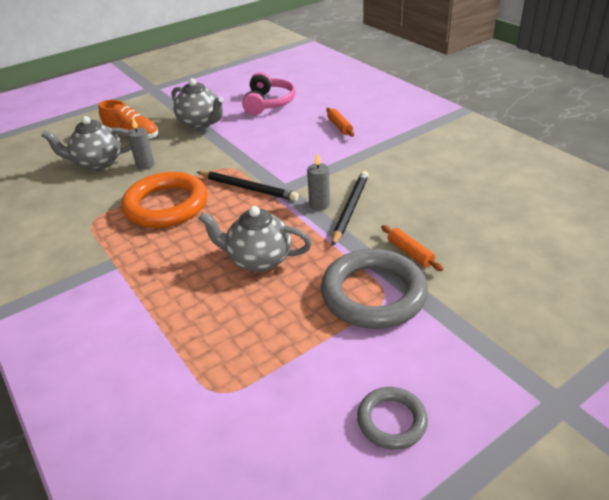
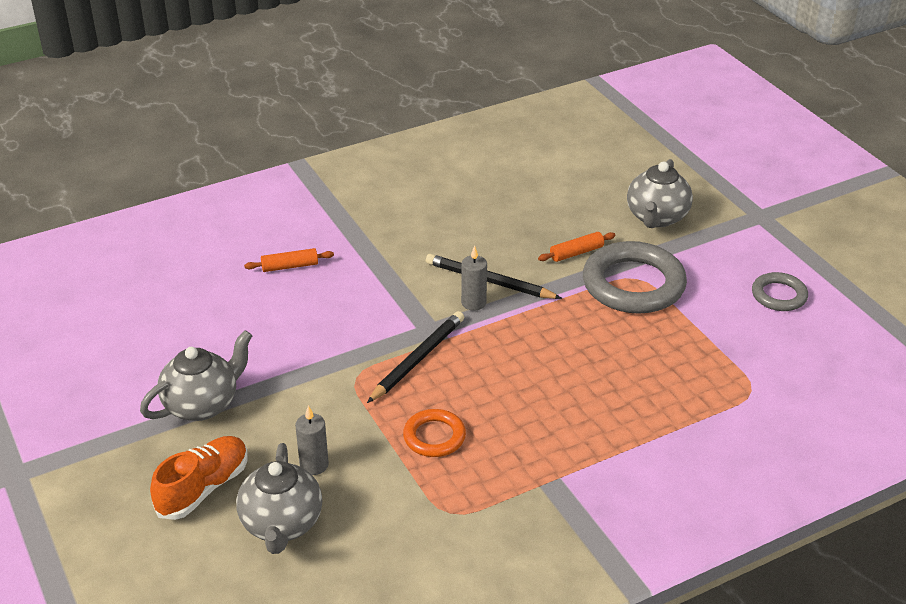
camera: 85 degrees left, 0 degrees up
(166, 205) = (434, 437): orange ring -> orange ring, size x0.53
(258, 260) = (567, 357): grey teapot -> grey teapot (656, 218)
(268, 103) = (174, 327): pink headphones -> none

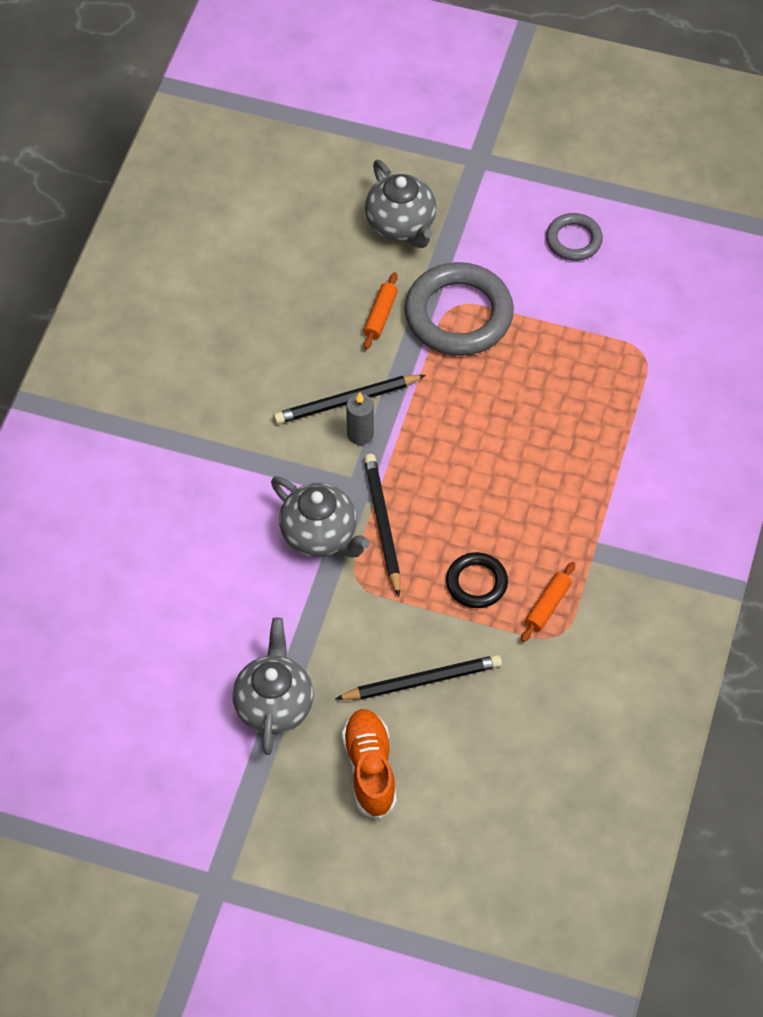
camera: 45 degrees left, 20 degrees up
(282, 524) = (460, 746): grey teapot -> grey teapot (320, 535)
(290, 266) = (167, 519): orange rolling pin -> orange rolling pin (547, 606)
(314, 465) = (422, 681): grey candle -> black pencil
(434, 437) = (476, 583): orange ring -> black ring

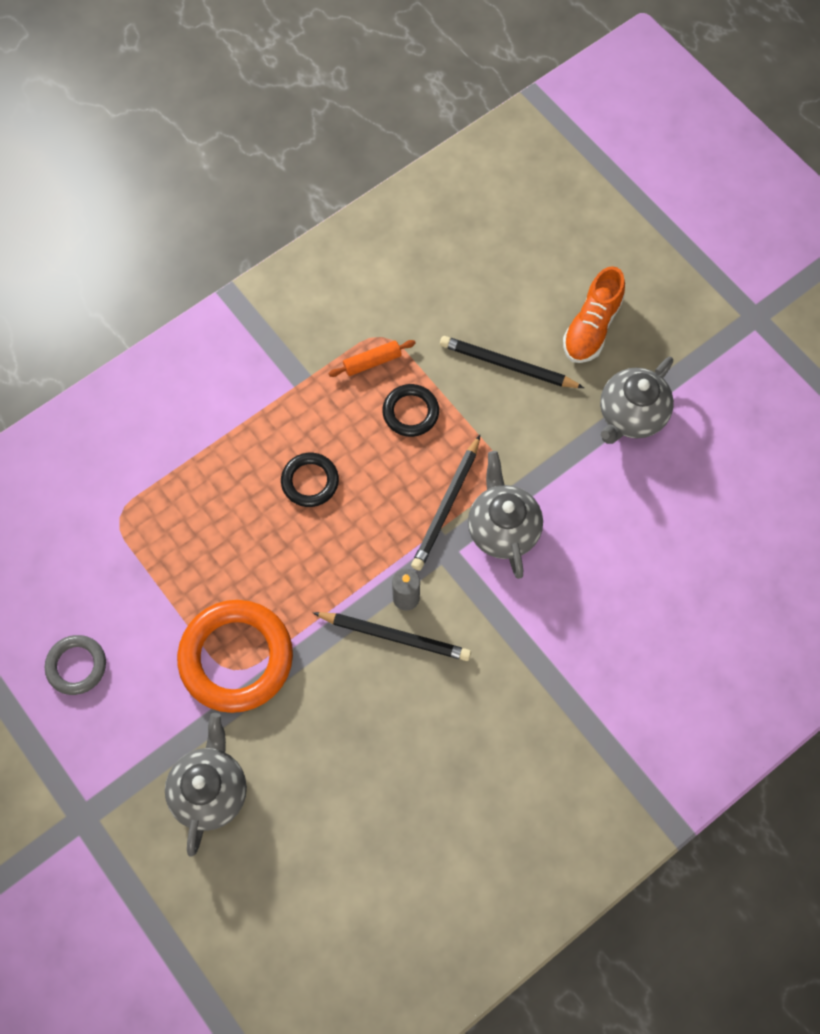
camera: 145 degrees left, 10 degrees up
(380, 315) = (303, 703): orange rolling pin -> none
(458, 314) = (236, 658): grey ring -> orange ring
(514, 473) = (310, 481): none -> black ring

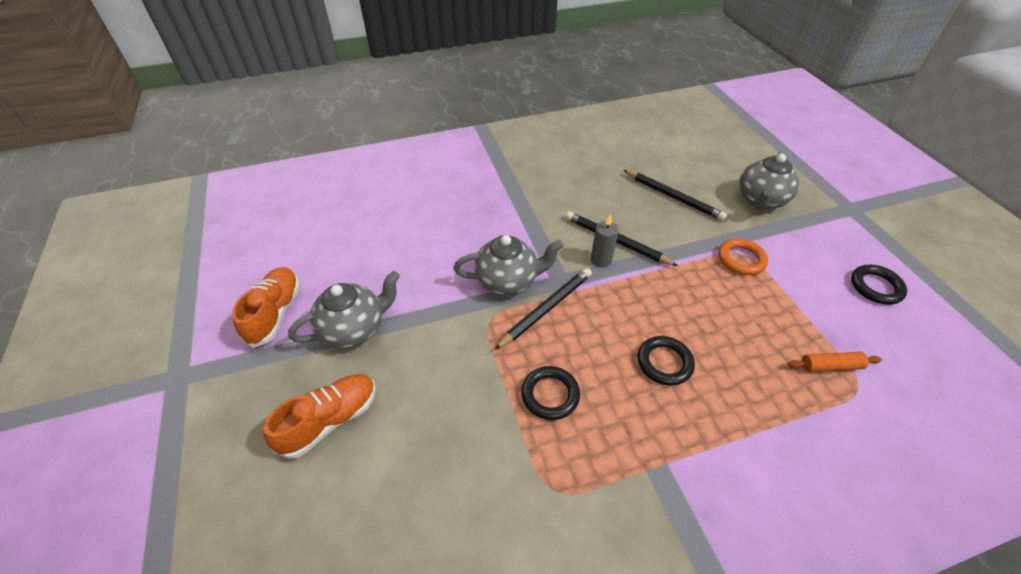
camera: 160 degrees left, 20 degrees down
(76, 666) = (875, 287): grey ring -> black ring
(236, 658) = (741, 259): orange ring -> orange ring, size x0.53
(372, 362) = (573, 462): orange rolling pin -> orange rolling pin (830, 366)
(502, 529) = (508, 281): grey teapot -> grey teapot turned 105 degrees counterclockwise
(507, 365) = (435, 410): black pencil -> black pencil (673, 197)
(723, 405) = (275, 313): none -> orange shoe

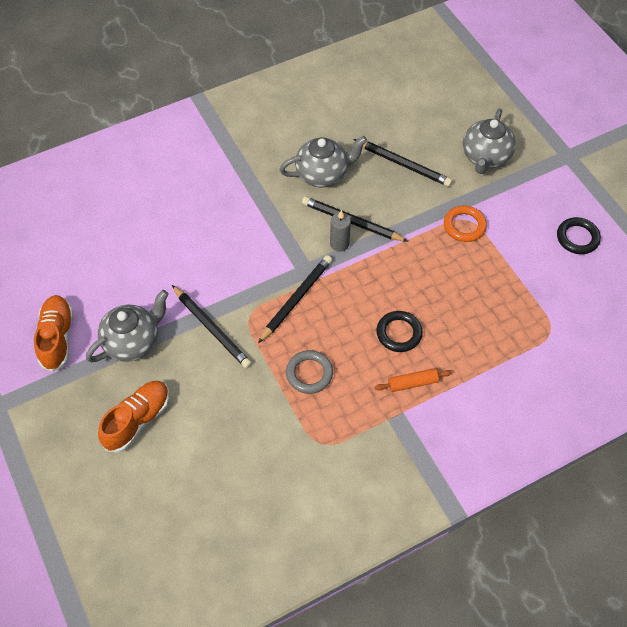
camera: 10 degrees left, 10 degrees up
(445, 327) = (212, 328): none -> black pencil
(508, 281) = (258, 277): grey teapot -> grey teapot (322, 174)
(550, 395) = (309, 373): black ring -> grey ring
(830, 366) = (531, 316): orange rolling pin -> orange rolling pin (412, 383)

